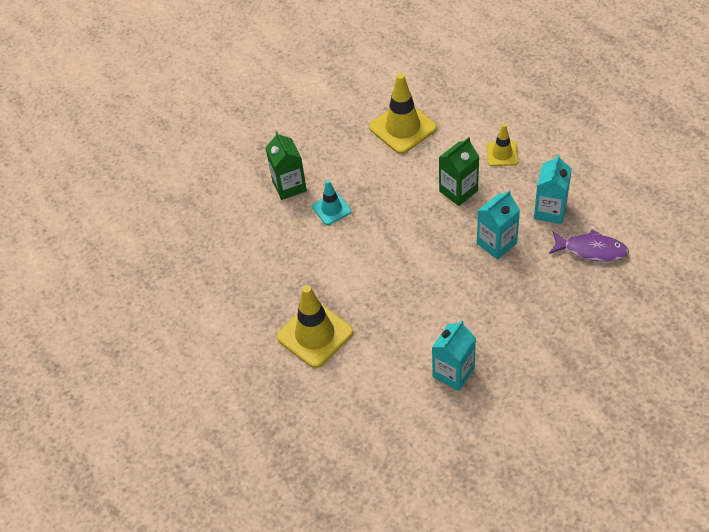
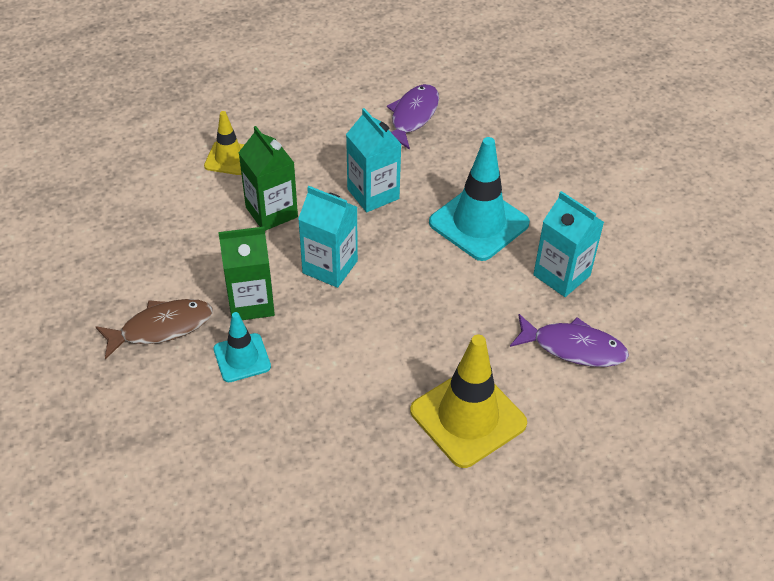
camera: 85 degrees left, 5 degrees down
(289, 186) = (170, 406): green carton -> green carton (251, 302)
(344, 164) = (161, 328): none -> brown fish
(387, 387) = (573, 347): none -> purple fish
(402, 128) = (127, 247): yellow traffic cone -> none
(489, 313) = (479, 223): none -> turquoise traffic cone
(550, 210) = (340, 136): turquoise carton -> turquoise carton (330, 267)

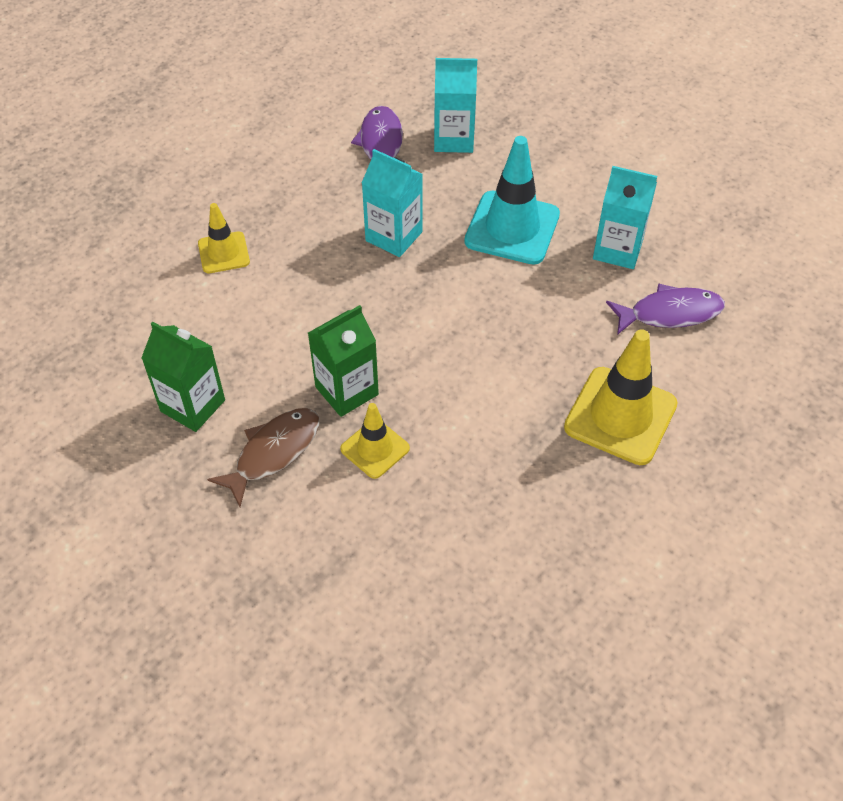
camera: 25 degrees left, 5 degrees up
(242, 358) = (375, 449): turquoise traffic cone -> yellow traffic cone
(271, 212) = (305, 292): green carton -> green carton (193, 405)
(330, 267) = (400, 325): turquoise carton -> turquoise carton (453, 139)

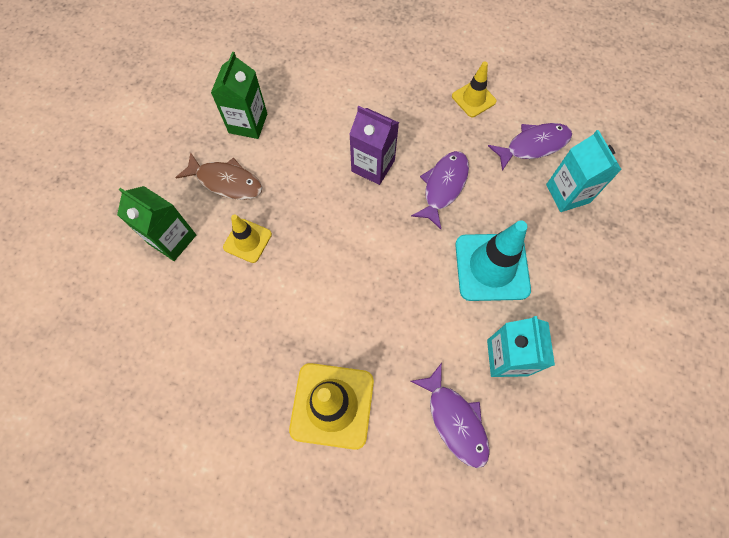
camera: 70 degrees right, 15 degrees up
(223, 253) = (380, 89): yellow traffic cone -> yellow traffic cone (473, 99)
(331, 292) = (373, 166): none -> purple carton
(346, 391) = (290, 206): green carton -> green carton (172, 239)
(394, 236) = (443, 186): turquoise carton -> purple fish

